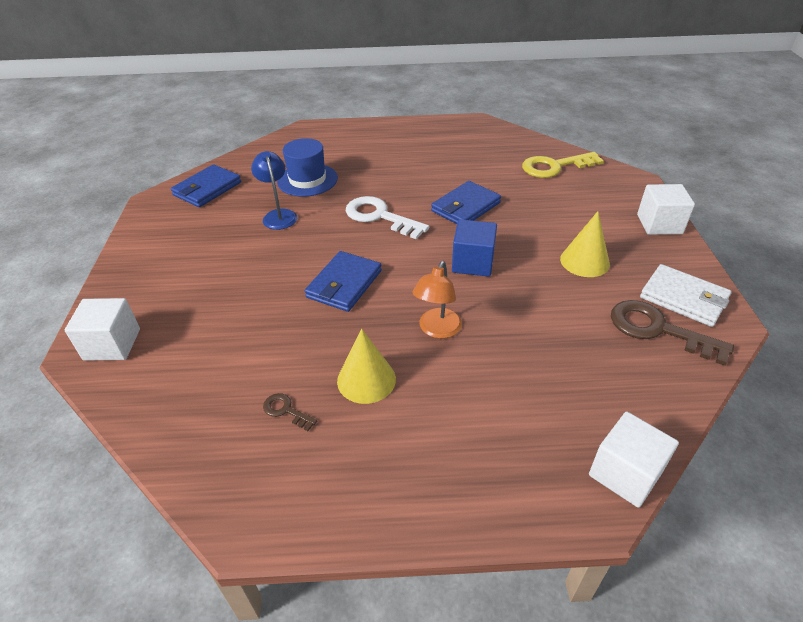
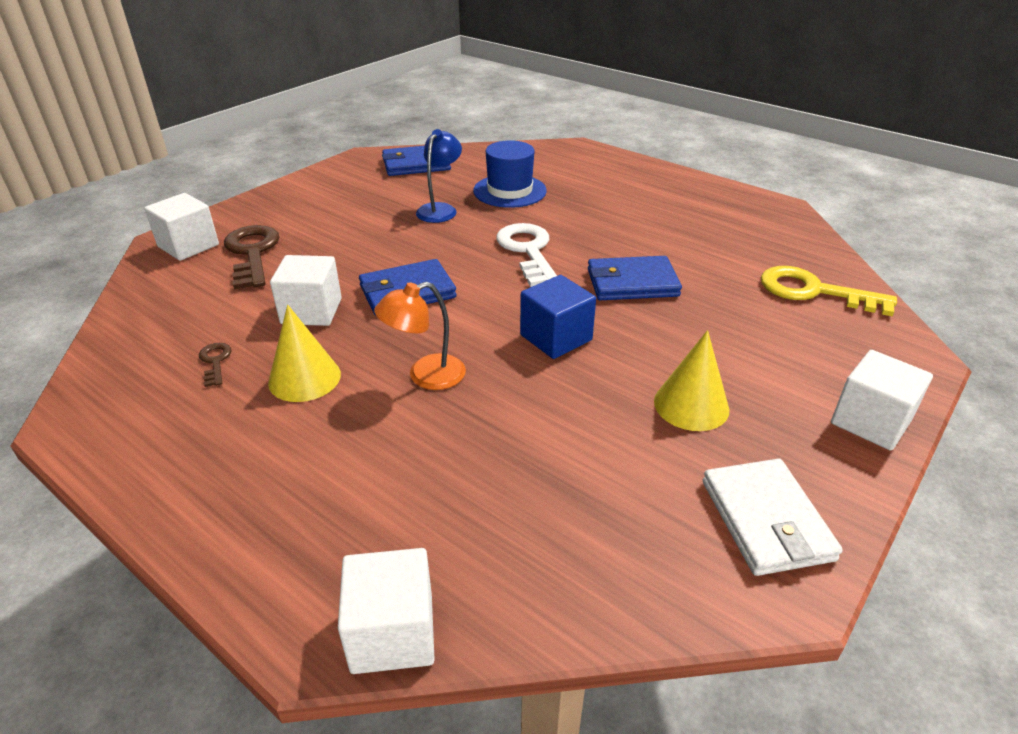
camera: 40 degrees right, 5 degrees down
(299, 334) = (311, 311): none -> white cube
(658, 330) = (670, 529): brown key -> brown key (252, 253)

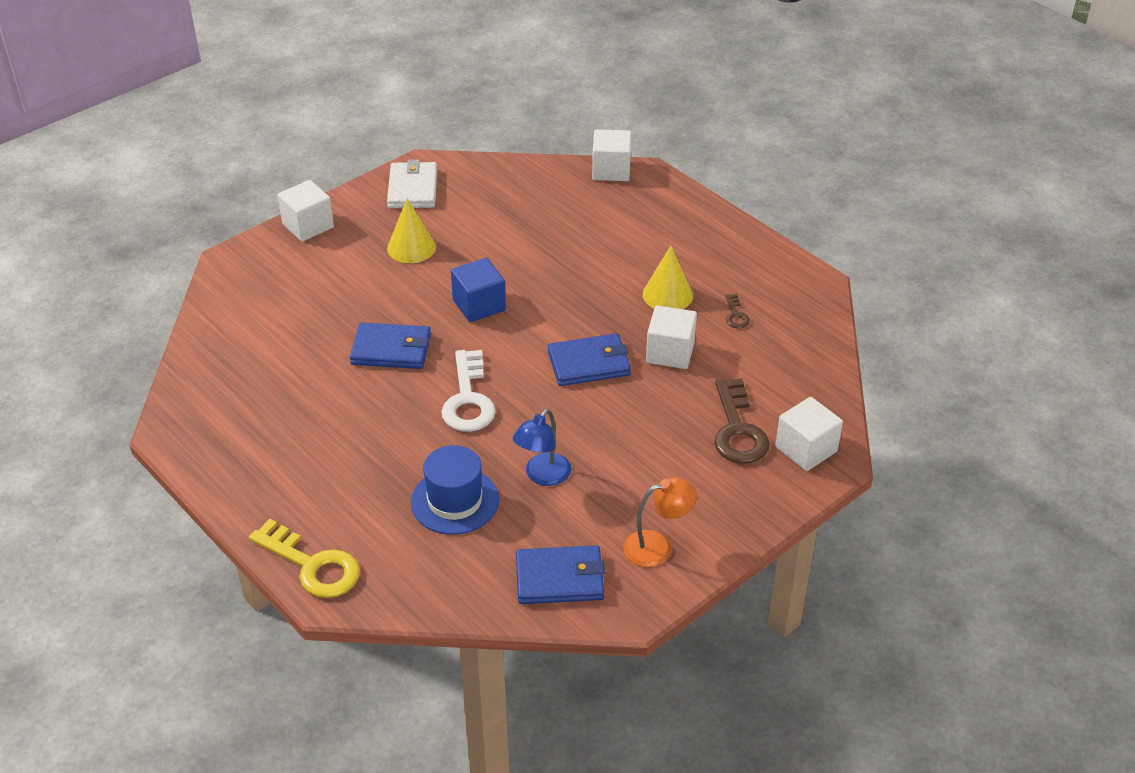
camera: 170 degrees left, 5 degrees up
(425, 376) = (582, 286): orange lamp -> orange lamp (657, 546)
(813, 291) = (246, 322): yellow key -> yellow key (312, 565)

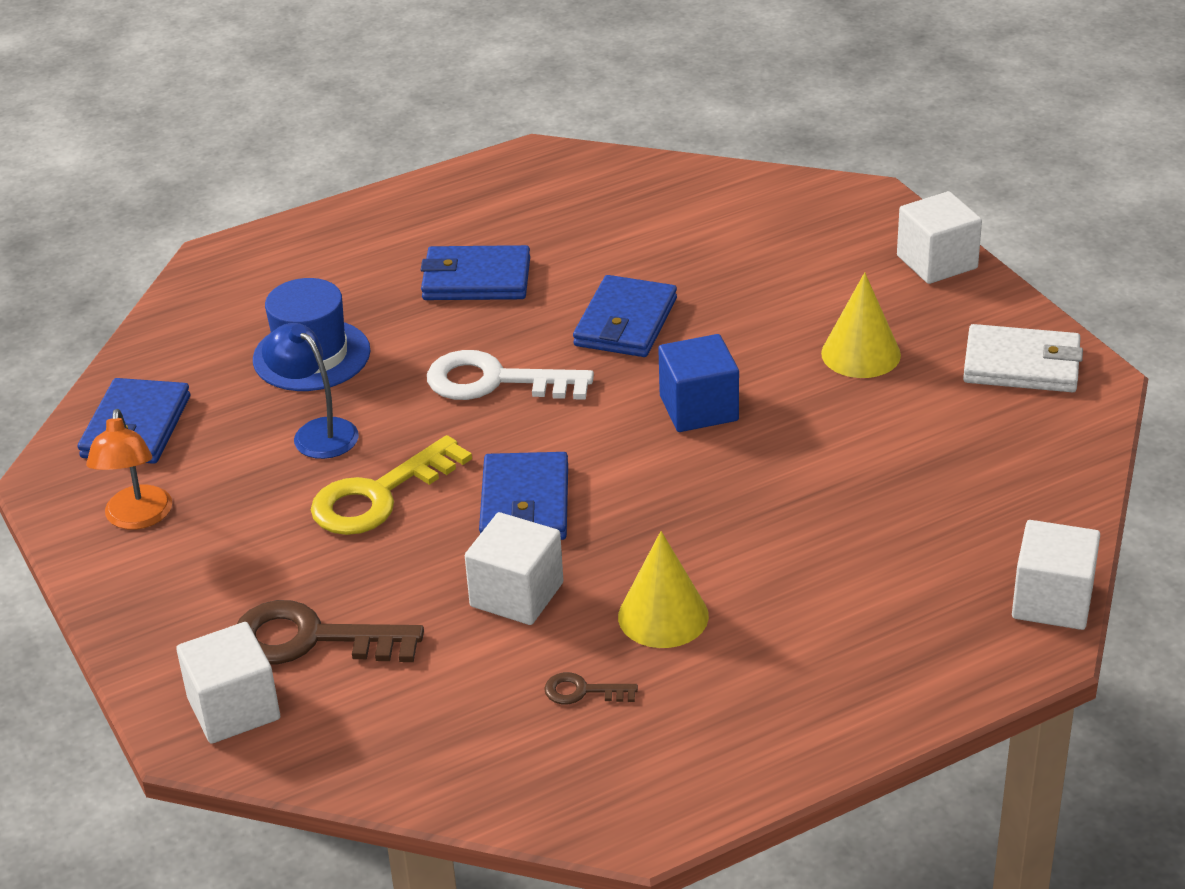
camera: 105 degrees right, 5 degrees down
(312, 565) = (267, 248): yellow key -> yellow key (379, 495)
(346, 432) = (476, 279): none -> blue wallet

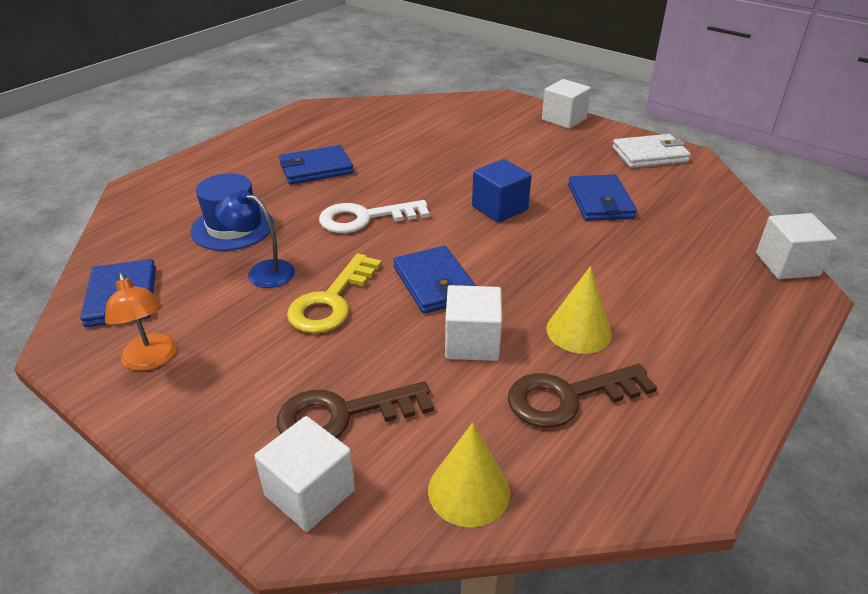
camera: 25 degrees left, 0 degrees up
(583, 691) = (568, 397): brown key -> brown key, size x2.12
(625, 322) = (422, 174): blue wallet -> blue wallet (600, 201)
(861, 354) = (564, 165): yellow cone -> yellow cone (468, 490)

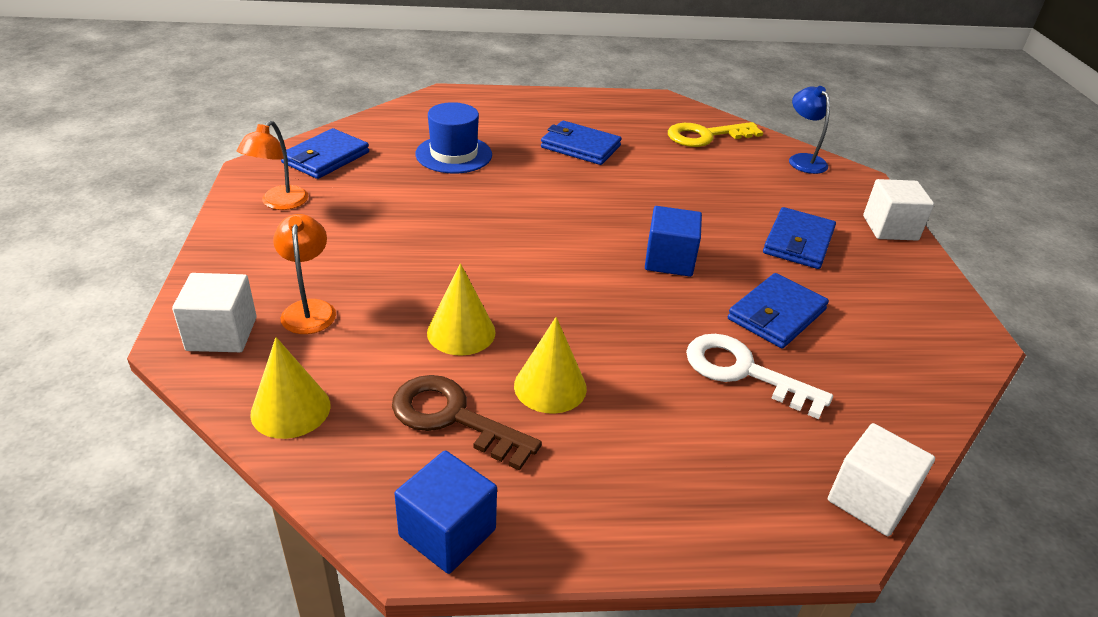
camera: 45 degrees right, 0 degrees up
(262, 271) = (421, 193): blue lamp -> blue lamp (803, 160)
(331, 301) = (426, 240): yellow key -> yellow key (706, 136)
(342, 415) = (309, 309): brown key -> orange lamp
(365, 218) = (549, 202): white key -> white key (743, 372)
(435, 283) = (512, 277): blue wallet -> blue wallet (798, 242)
(472, 342) = (461, 332): white cube -> yellow cone
(650, 155) = (924, 311): white wallet -> none
(689, 462) = (447, 532): none -> blue cube

